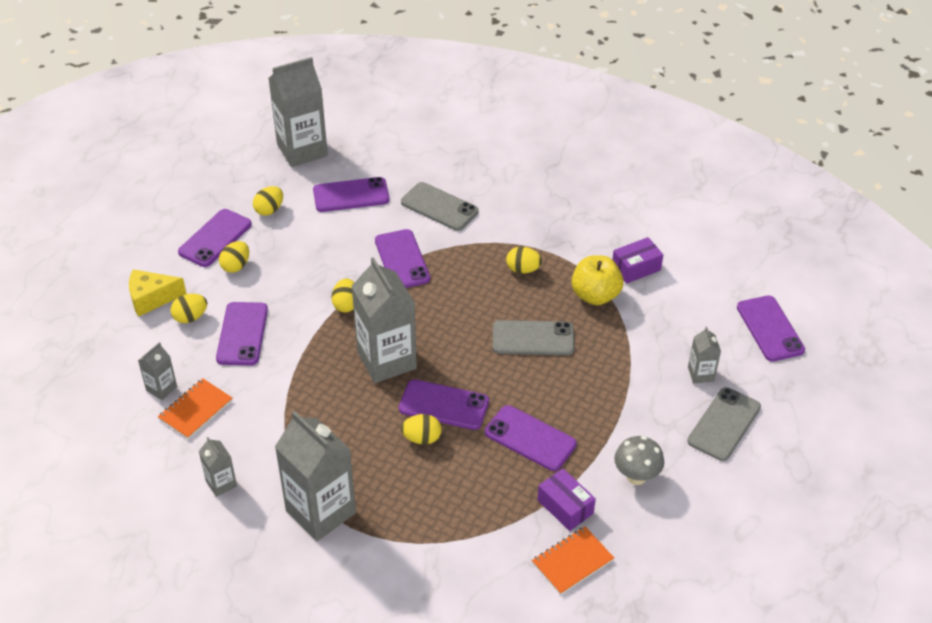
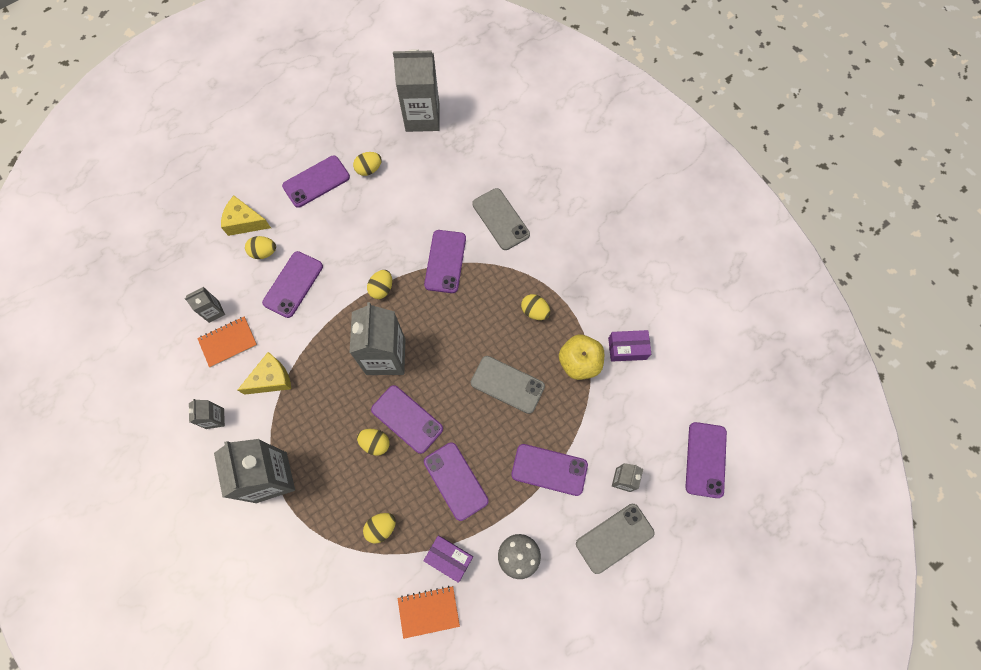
camera: 25 degrees right, 25 degrees up
(236, 266) = (319, 216): yellow egg -> yellow egg (381, 528)
(267, 424) = (271, 379): none -> yellow cheese
(351, 195) = (438, 179): purple phone -> purple phone (549, 469)
(565, 507) = (449, 558): purple box -> purple box turned 45 degrees counterclockwise

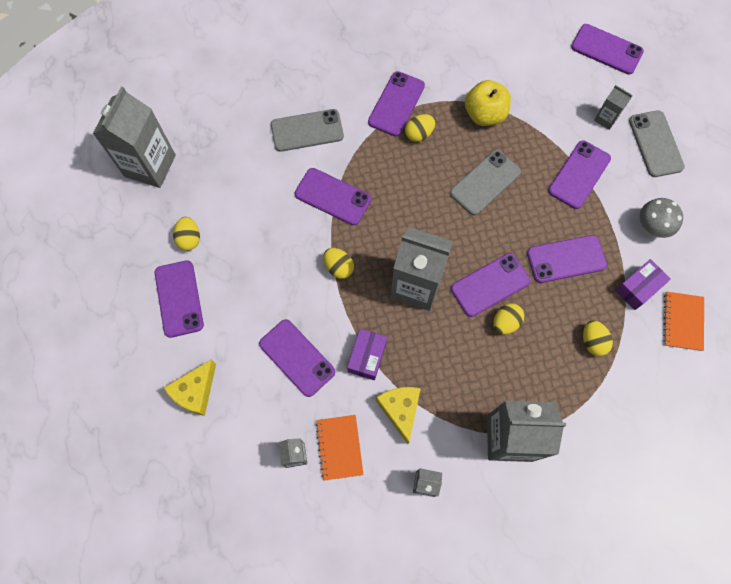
camera: 70 degrees left, 0 degrees up
(264, 252) = (243, 380): yellow egg -> none
(557, 282) = (396, 104): none -> purple phone
(627, 348) = (485, 71): purple box -> purple box (367, 357)

